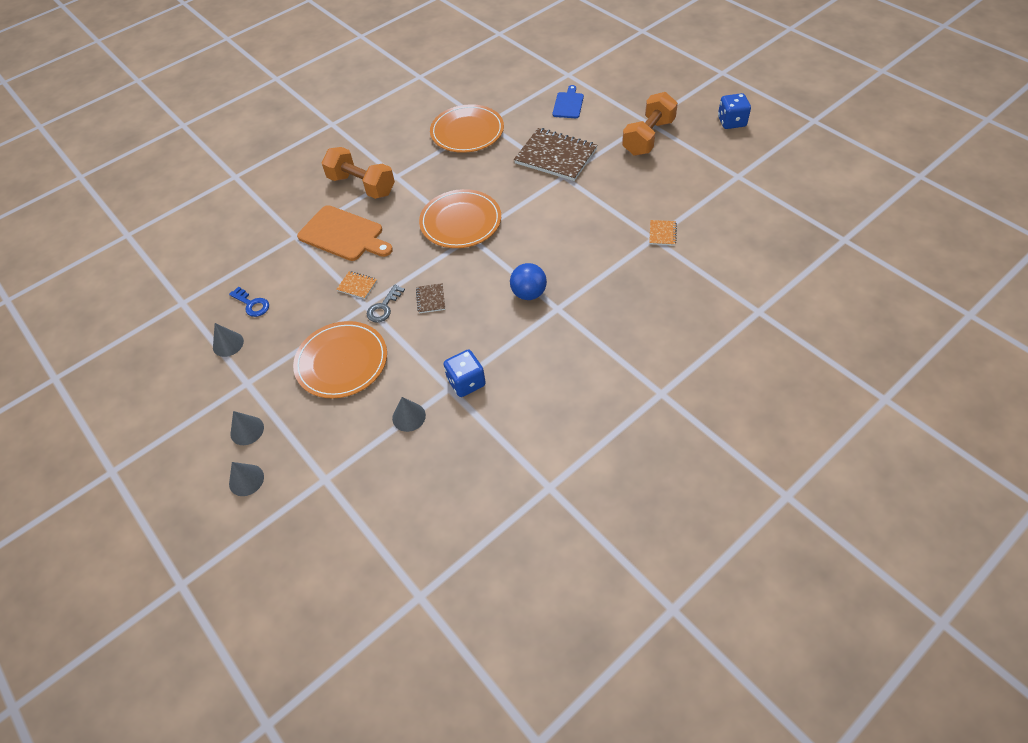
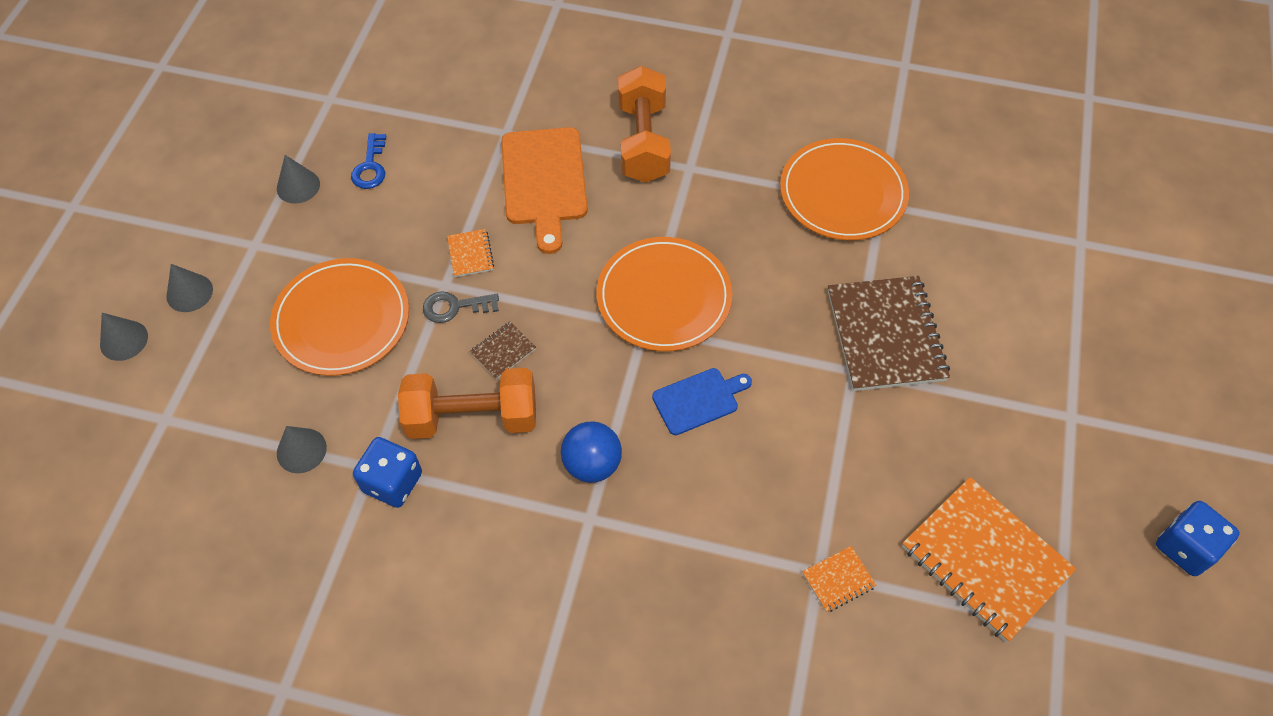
camera: 50 degrees right, 5 degrees up
(568, 104) = (1013, 283): blue cutting board -> blue cutting board (699, 400)
(648, 137) = (1036, 439): orange dumbbell -> orange dumbbell (472, 417)
(690, 182) = (985, 559): none -> orange notebook

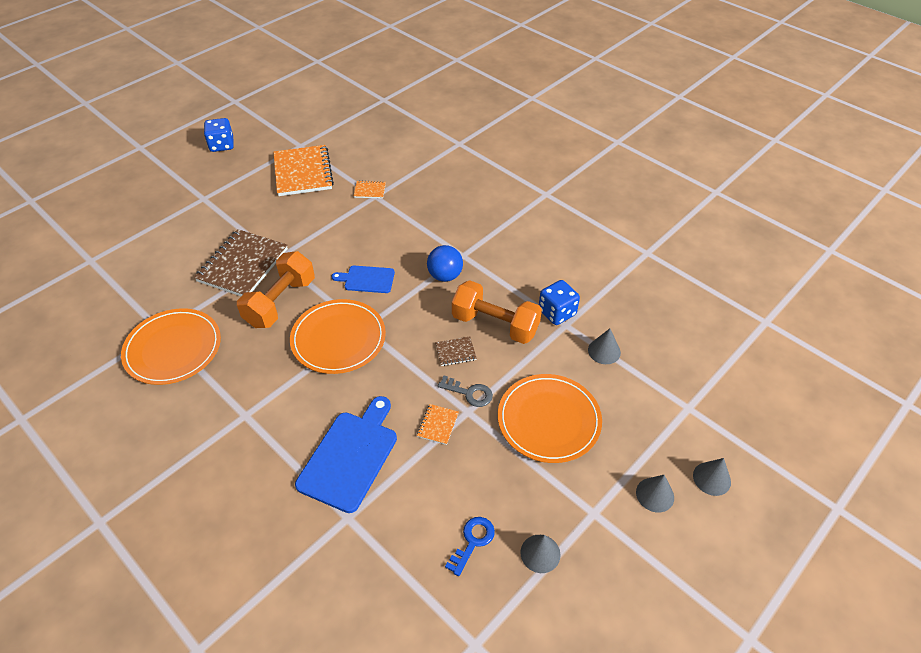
camera: 150 degrees left, 10 degrees down
(544, 181) = (350, 456): orange cutting board -> blue cutting board
(643, 142) = (256, 452): orange dumbbell -> orange dumbbell (280, 302)

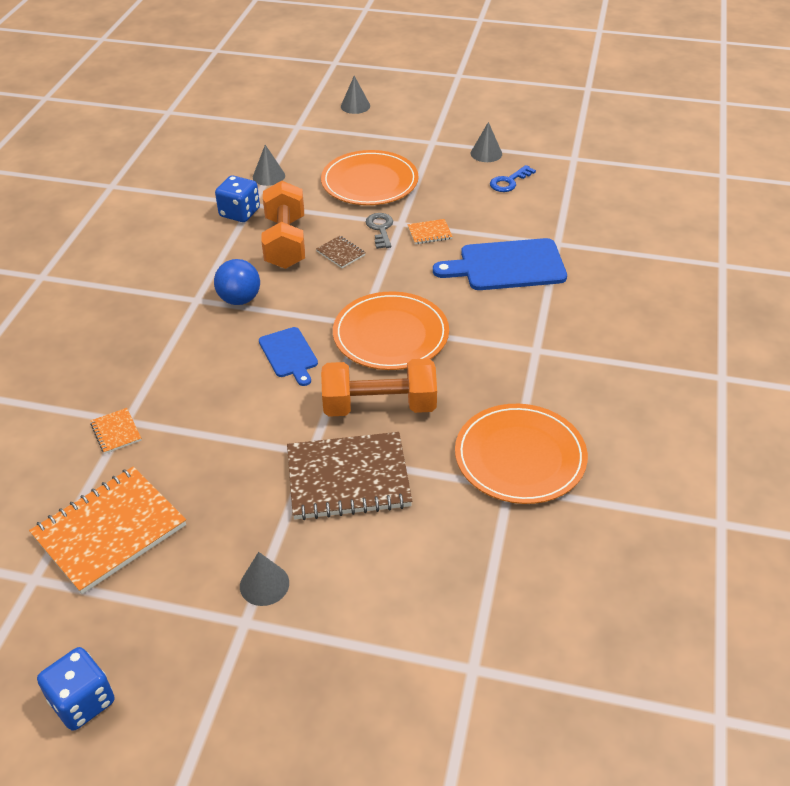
camera: 120 degrees left, 5 degrees down
(473, 541) = (509, 182): blue key -> blue key turned 45 degrees counterclockwise
(655, 494) = (391, 123): grey cone -> grey cone (264, 584)

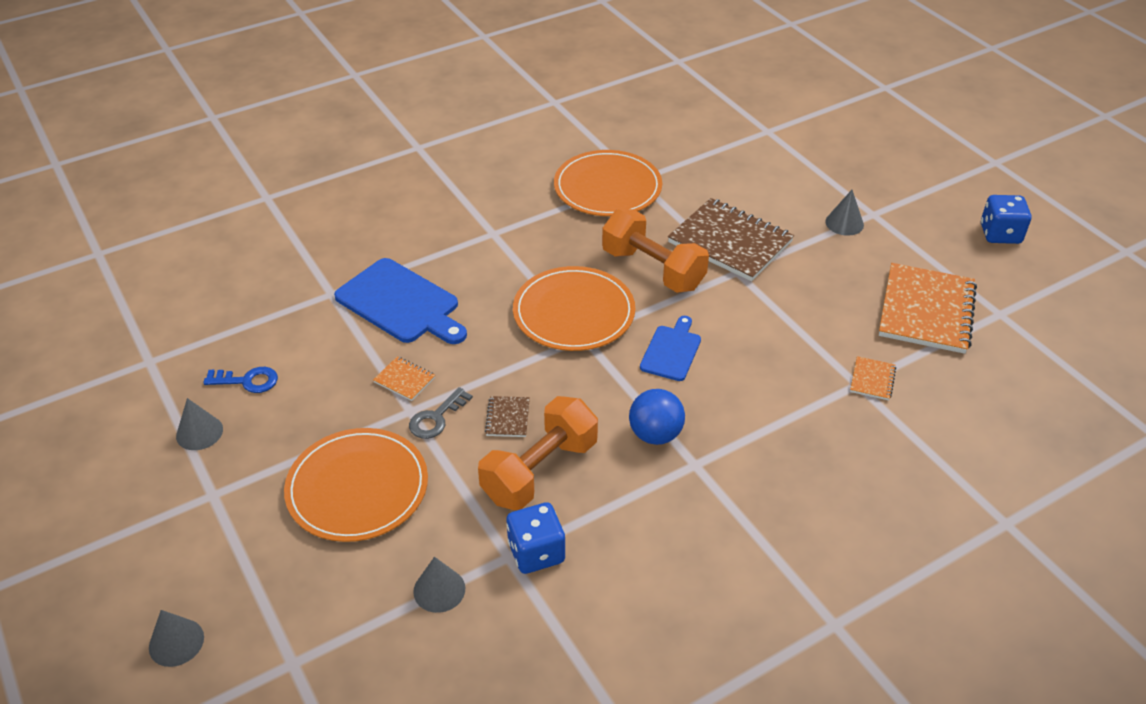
camera: 135 degrees left, 0 degrees up
(110, 531) = (926, 311): orange notebook -> orange notebook turned 75 degrees counterclockwise

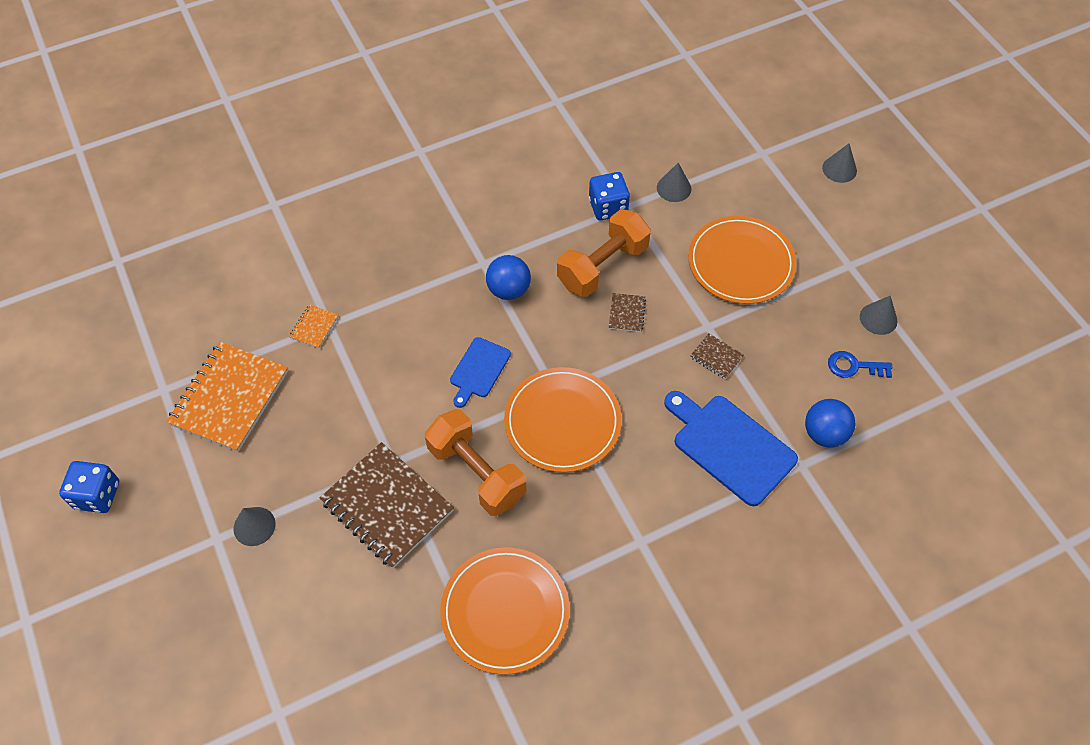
camera: 175 degrees left, 15 degrees up
(300, 319) = (824, 433): none -> blue ball
(404, 380) = (716, 357): orange notebook -> brown notebook
(436, 418) = (686, 317): grey key -> none

